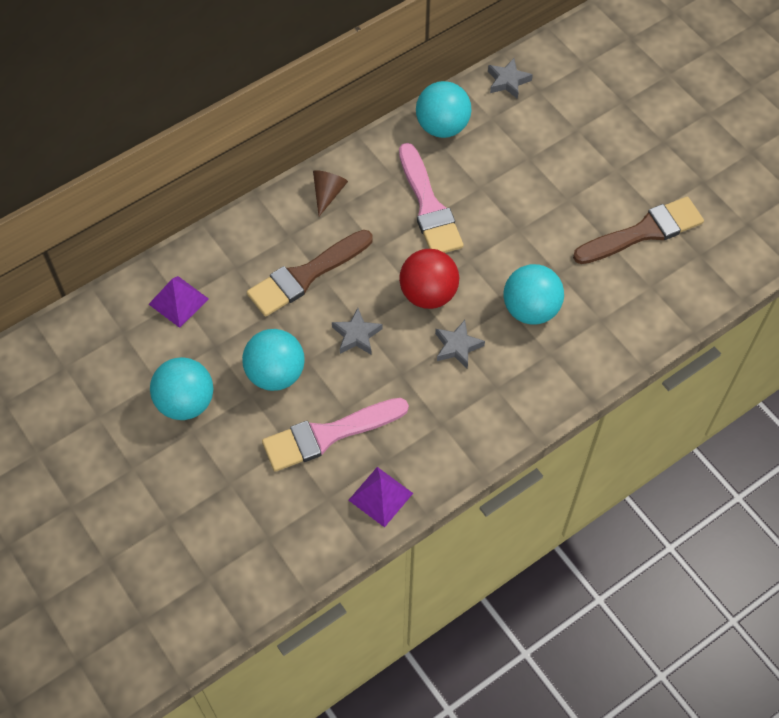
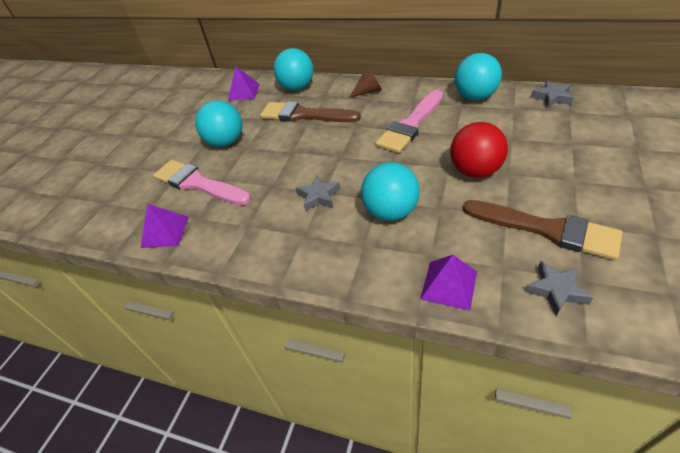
camera: 60 degrees right, 15 degrees down
(186, 402) = (181, 127): turquoise ball -> turquoise ball (297, 87)
(356, 335) = (282, 153): grey star -> grey star (556, 290)
(428, 294) = (345, 161): red ball -> red ball (475, 171)
(637, 330) = (449, 285): none -> purple pyramid

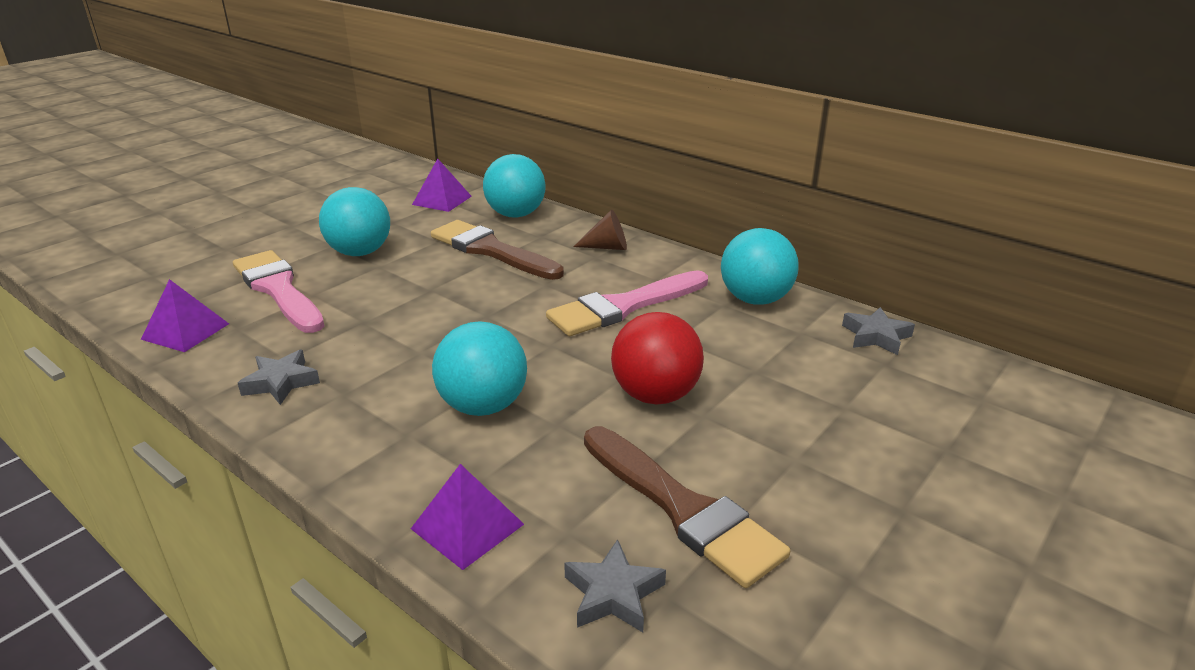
camera: 15 degrees right, 15 degrees down
(319, 196) = (409, 354): grey star -> grey star (281, 382)

